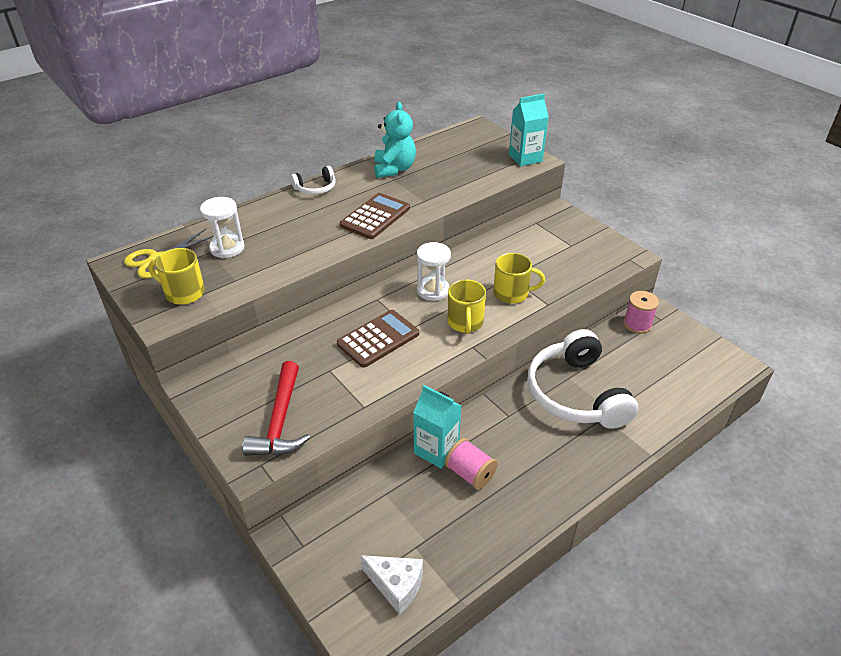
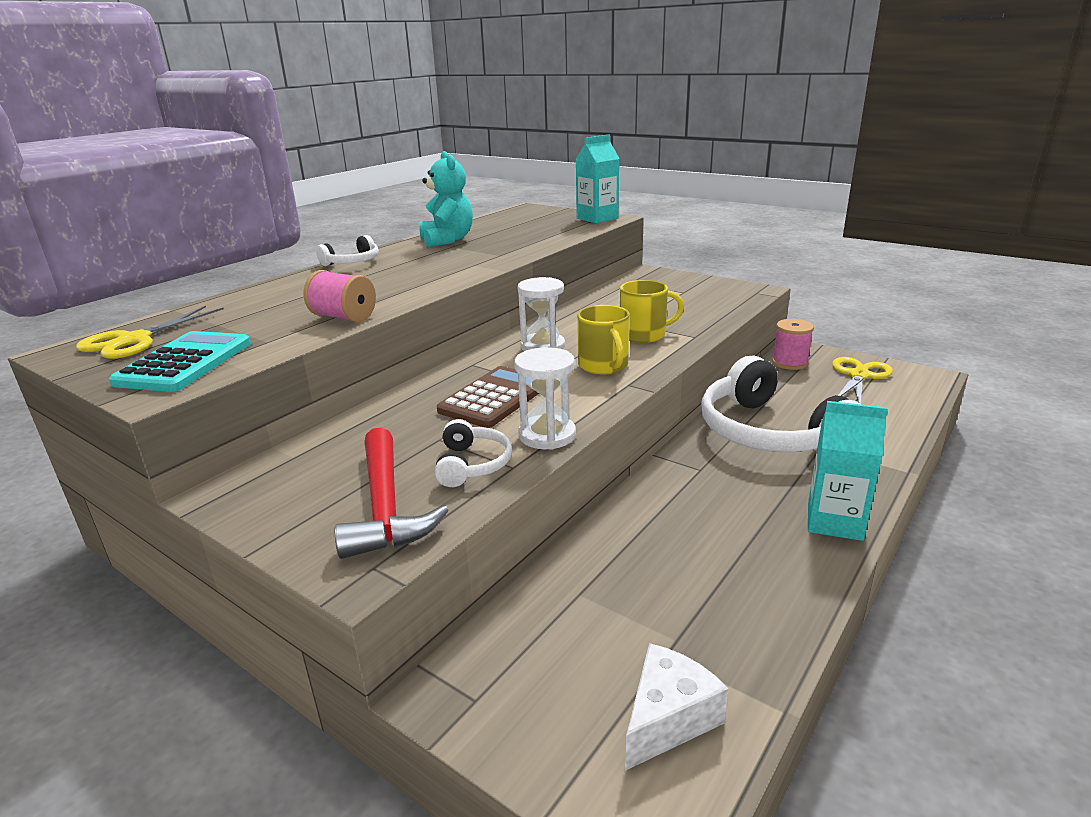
camera: 15 degrees left, 15 degrees down
(183, 293) = (185, 363): yellow mug -> turquoise calculator
(227, 248) = (244, 318): white hourglass -> white hourglass (547, 435)
(341, 399) = (472, 464): none -> white headphones
(375, 217) = (445, 271): brown calculator -> none
(396, 586) = (668, 719): white cheese -> white cheese turned 60 degrees counterclockwise
(436, 450) = (626, 525): turquoise carton -> turquoise carton (834, 521)
(470, 474) = (691, 541): pink spool -> pink spool (344, 317)
(682, 351) = (859, 375): none -> yellow scissors

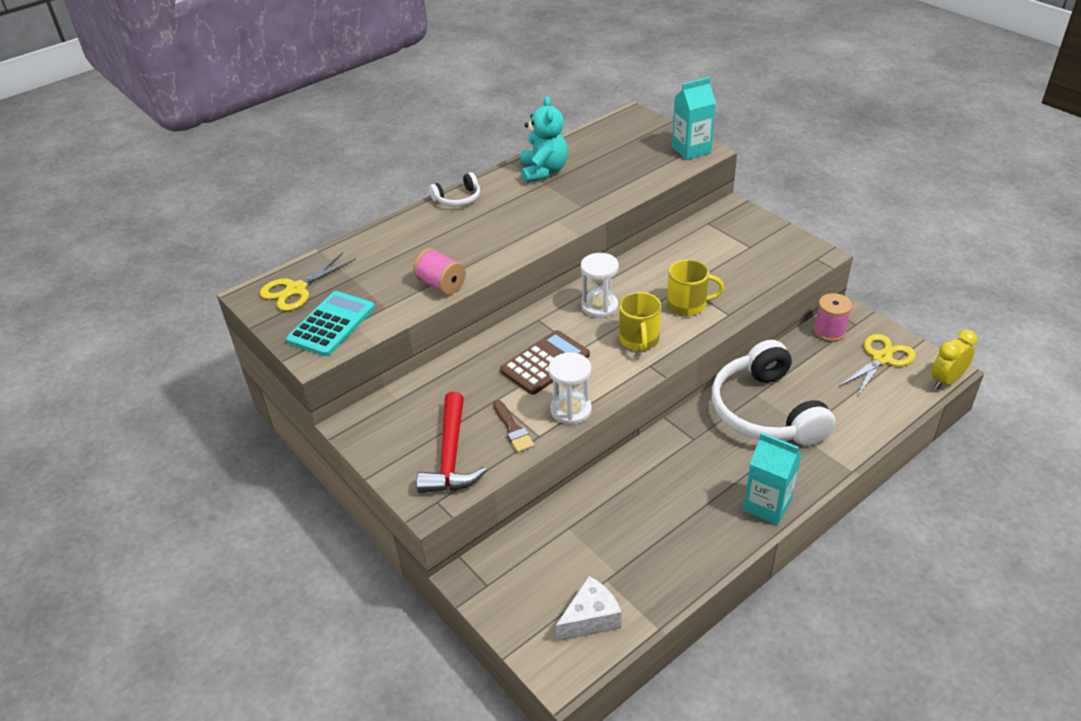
camera: 15 degrees right, 15 degrees up
(472, 464) = (513, 429): white headphones -> brown brush
(938, 383) = (946, 381): none -> yellow clock

